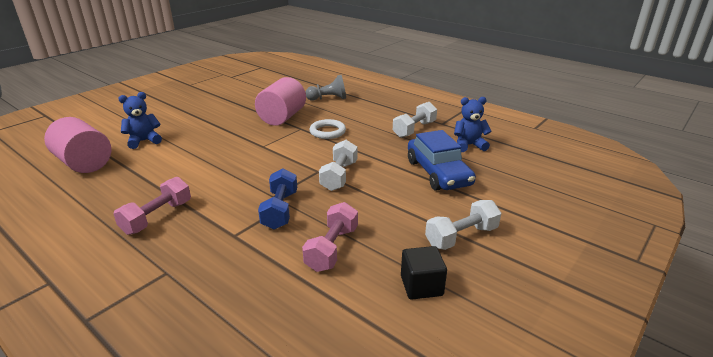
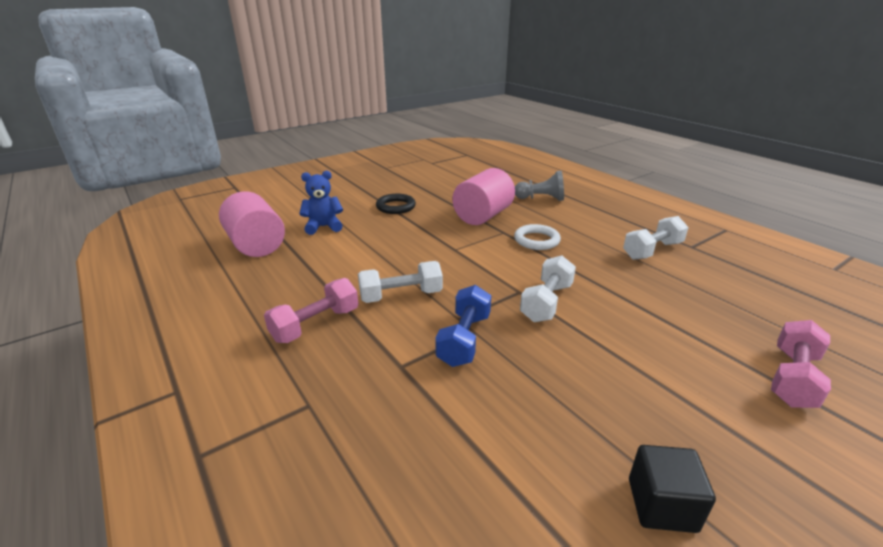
camera: 15 degrees right, 0 degrees up
(206, 117) = (396, 207): none -> black ring
(332, 248) = (528, 411): pink dumbbell -> pink dumbbell (793, 378)
(438, 173) = (687, 318): blue car -> none
(461, 237) = (726, 428): white dumbbell -> white dumbbell (401, 296)
(469, 145) = (732, 282): blue teddy bear -> none

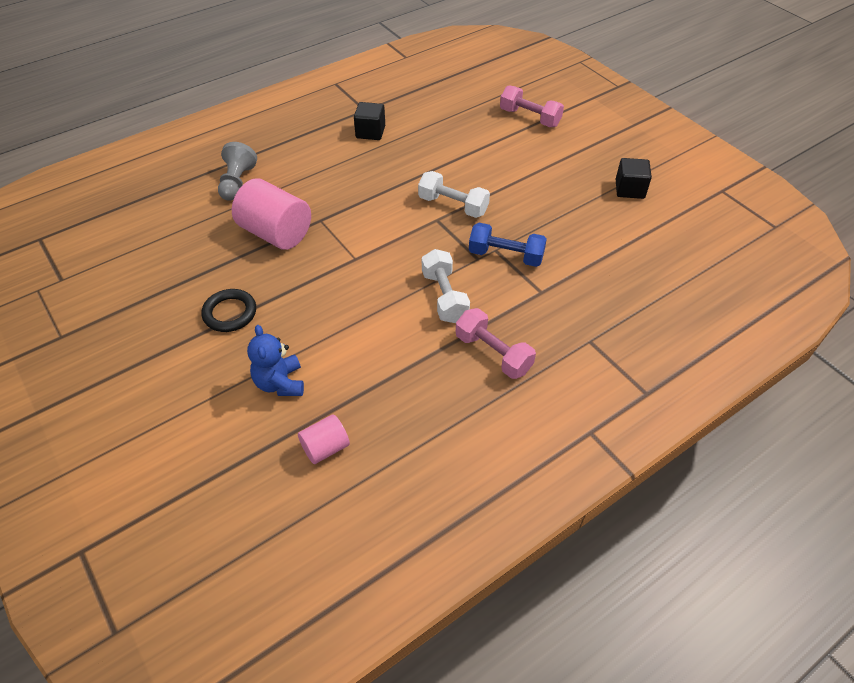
camera: 90 degrees left, 20 degrees up
(256, 245) = (325, 448): pink cylinder -> pink cylinder, size x0.54
(536, 240) = (342, 198): white ring -> none
(652, 250) = (370, 132): white dumbbell -> black cube

